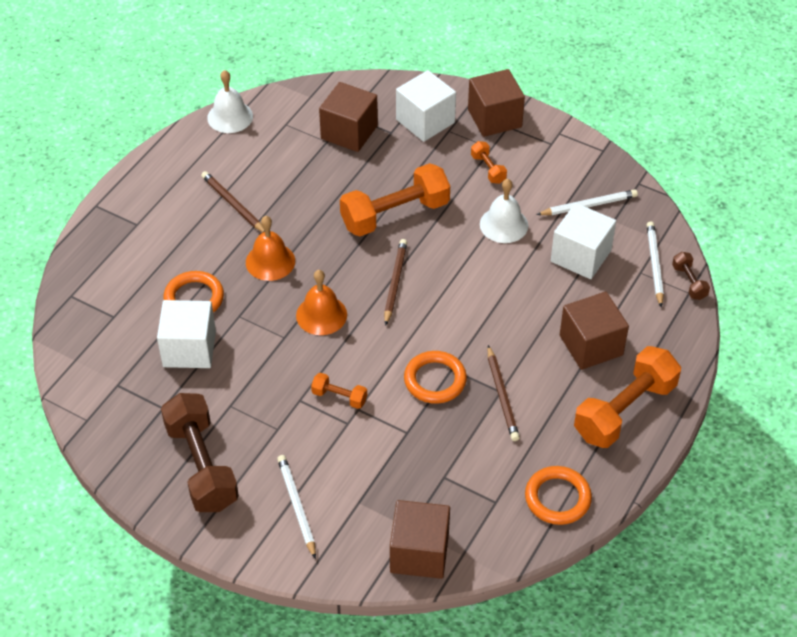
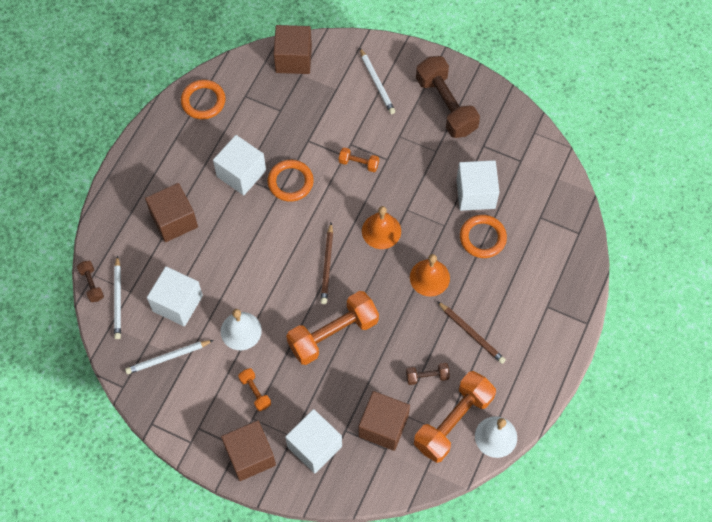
camera: 175 degrees right, 15 degrees up
(293, 170) = (427, 376): none -> brown dumbbell
(502, 395) = (241, 173): brown pencil -> white cube
(625, 410) = (153, 168): orange dumbbell -> orange dumbbell (453, 421)

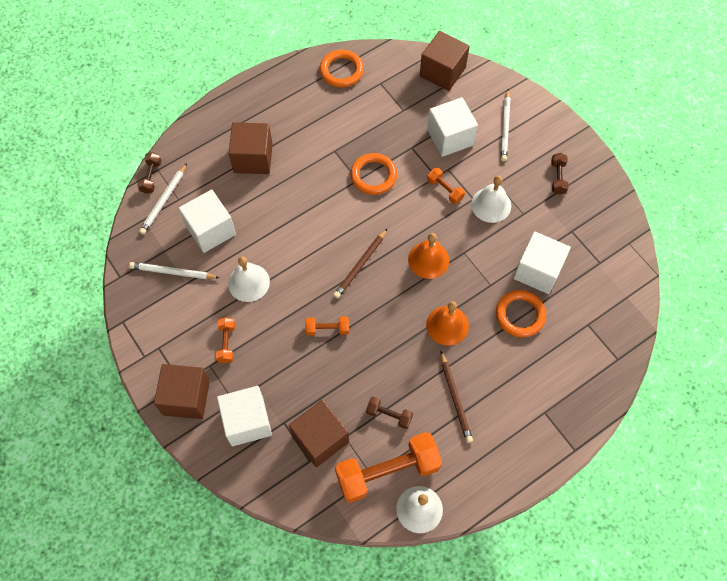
camera: 30 degrees right, 0 degrees up
(241, 173) = (335, 147): white cube -> white cube (450, 137)
(333, 334) = (327, 329): orange dumbbell -> orange dumbbell, size x0.46
(405, 157) = (491, 205): none -> white bell
(446, 105) = (558, 178): brown dumbbell -> brown dumbbell, size x0.46

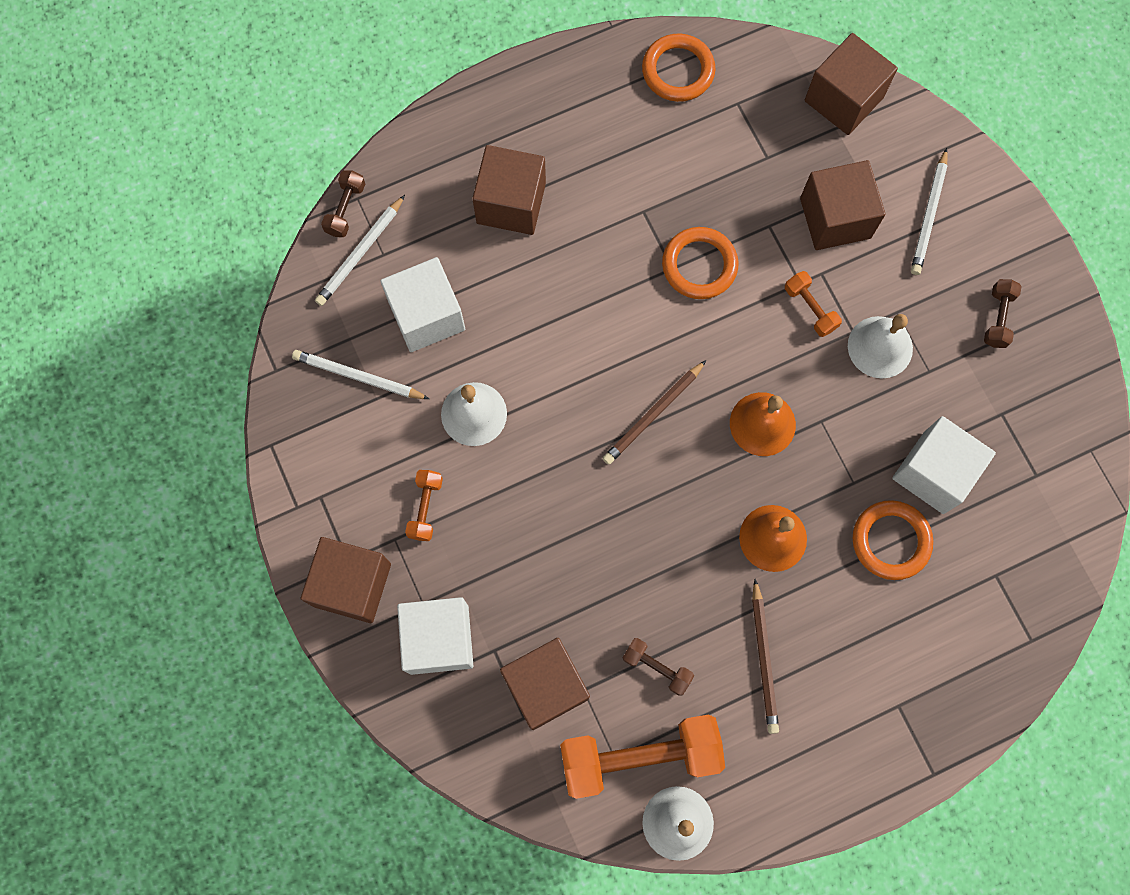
camera: 10 degrees right, 10 degrees up
(327, 329) = (584, 512): orange dumbbell -> none
(450, 137) = (835, 218): white cube -> brown cube

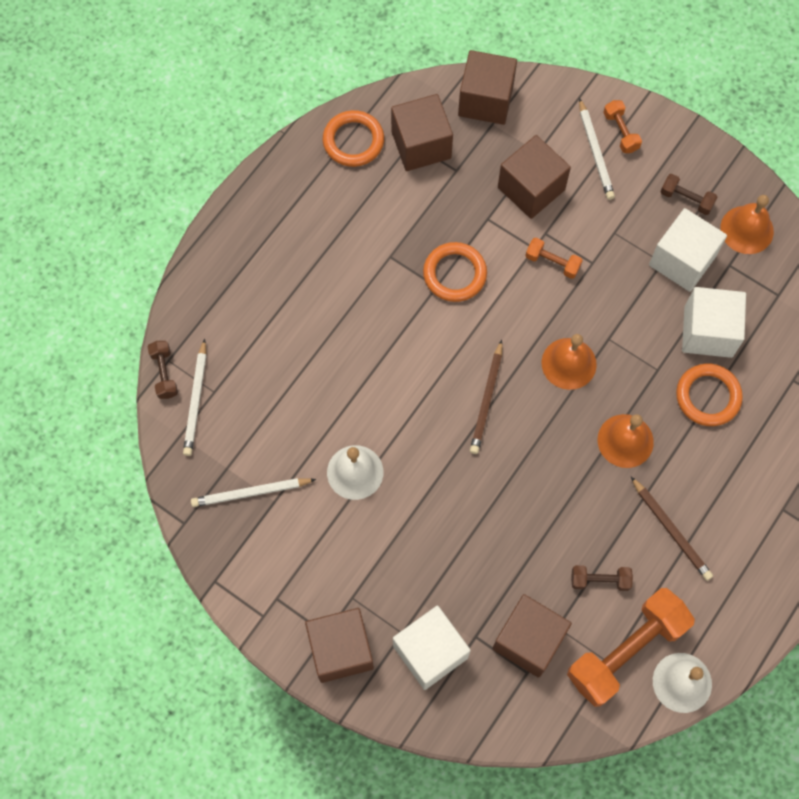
camera: 30 degrees left, 5 degrees down
(425, 508) = (361, 561): orange dumbbell -> orange dumbbell (620, 132)
(427, 315) = (275, 419): white cube -> white cube (682, 260)
(511, 203) = (288, 302): brown cube -> brown cube (421, 145)
(880, 347) = (618, 263): white bell -> none
(998, 318) = (686, 199): brown dumbbell -> brown dumbbell turned 45 degrees counterclockwise
(1045, 386) = (747, 229): none -> orange bell

